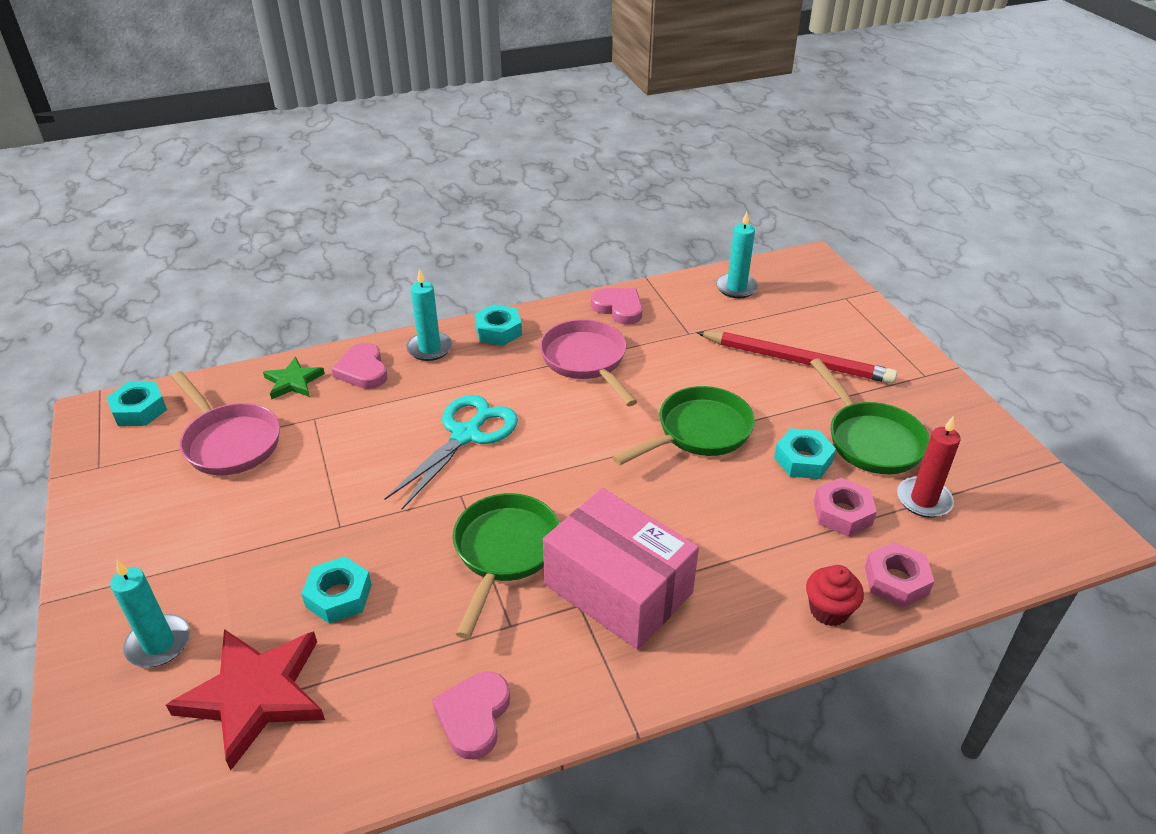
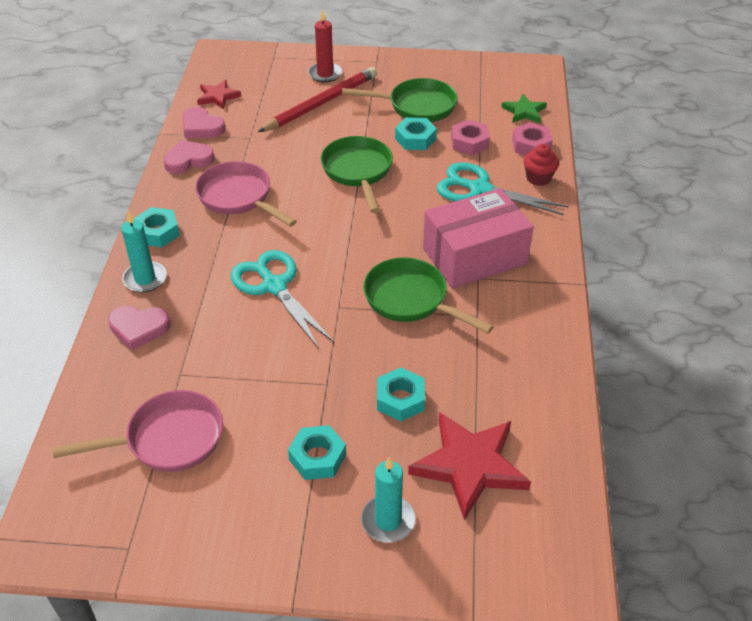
camera: 65 degrees left, 5 degrees up
(139, 410) = (61, 505): turquoise nut -> turquoise nut (317, 457)
(293, 381) = (115, 379): green star -> green star (524, 111)
(474, 716) = (541, 353): pink heart -> pink heart (201, 127)
(586, 361) = (238, 197): pink pan -> pink pan turned 45 degrees clockwise
(736, 288) = (218, 97): turquoise candle -> red star
(753, 553) = (479, 189): none -> turquoise scissors
(923, 500) = (478, 109): red candle -> red candle (325, 74)

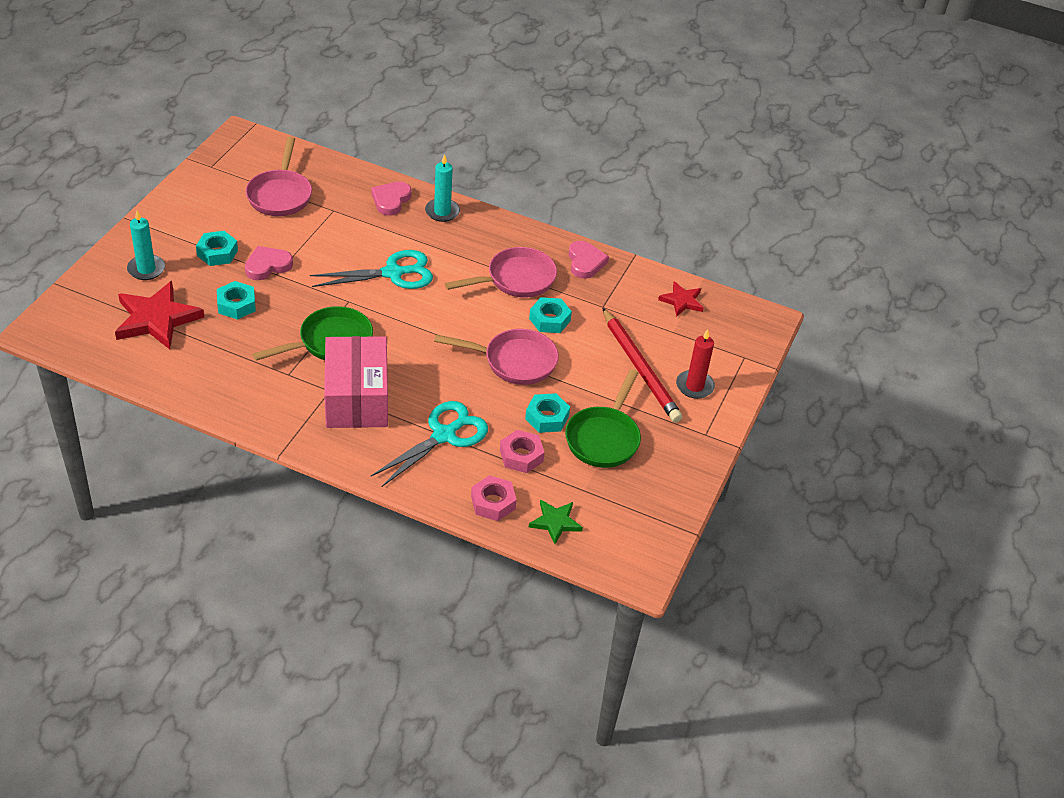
camera: 105 degrees right, 0 degrees up
(157, 232) = (494, 227): turquoise nut -> turquoise nut (549, 320)
(201, 127) = (634, 280): pink heart -> pink heart (267, 265)
(358, 172) = (514, 361): green pan -> pink pan
(538, 178) = (437, 486): red cupcake -> none

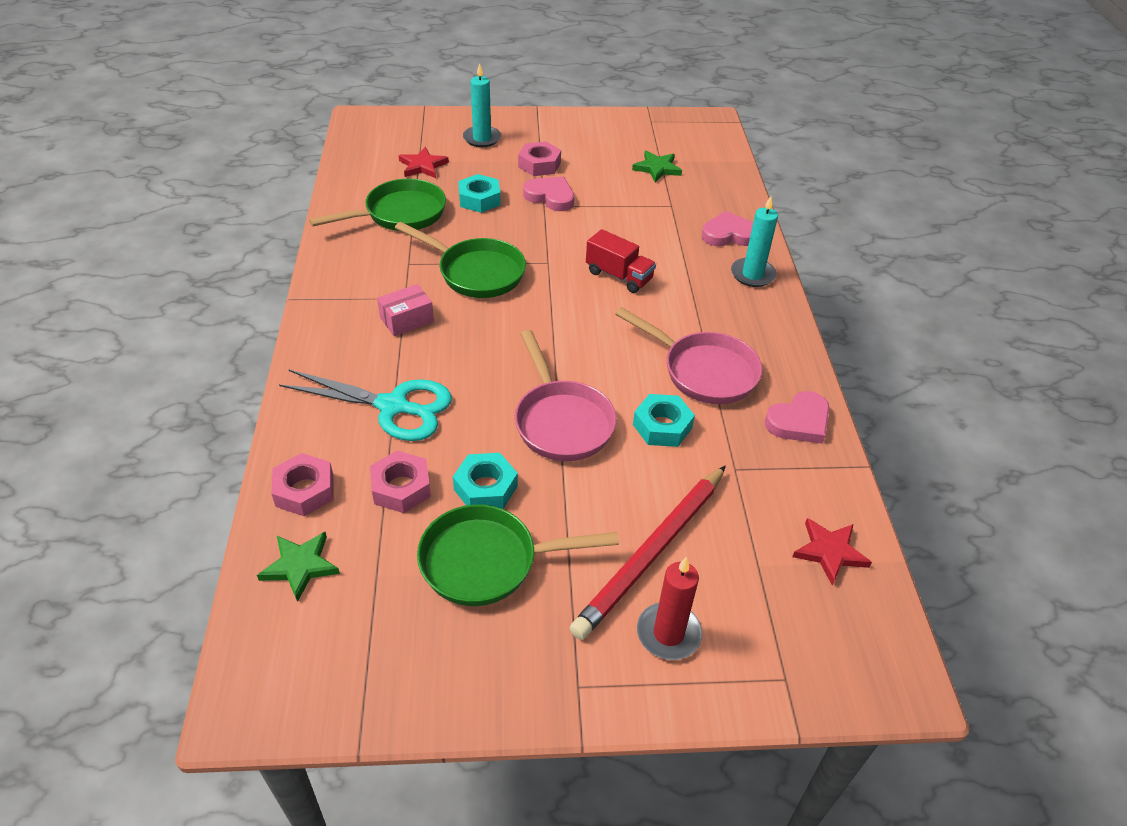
camera: 65 degrees right, 0 degrees up
(157, 319) = (423, 166): red star -> red star, size x0.55
(217, 253) = (539, 164): turquoise nut -> pink nut
(217, 357) = (399, 214): none -> green pan
(280, 194) = (657, 168): pink pan -> green star
(356, 398) = (406, 319): pink box -> pink box, size x0.45
(393, 273) = (619, 276): turquoise scissors -> red truck

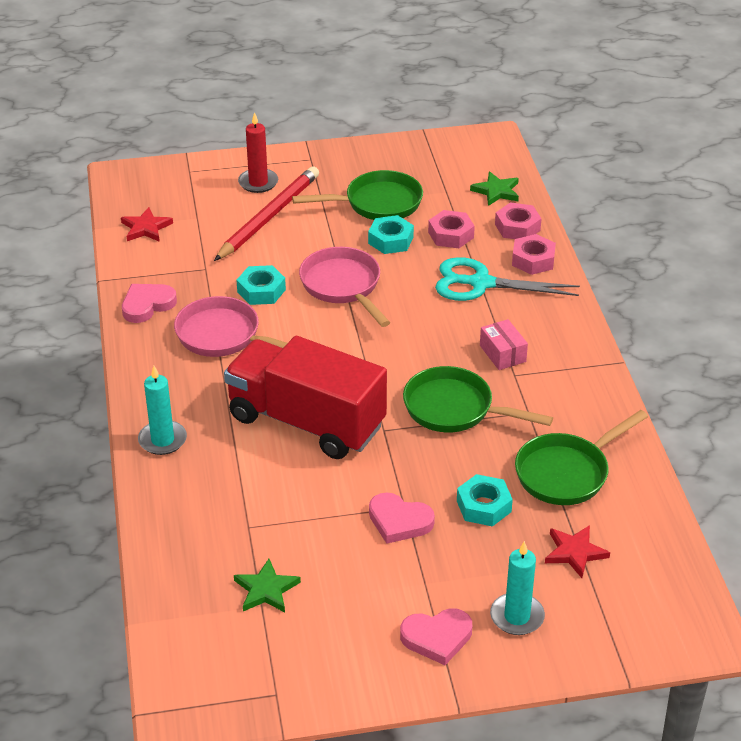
camera: 175 degrees right, 5 degrees down
(406, 319) = (502, 353): pink box -> pink box turned 75 degrees counterclockwise
(539, 164) = (425, 575): pink nut -> pink nut (533, 260)
(619, 276) = (306, 422): red truck -> red truck, size x2.17
(728, 234) = (182, 490): pink heart -> pink heart (437, 638)

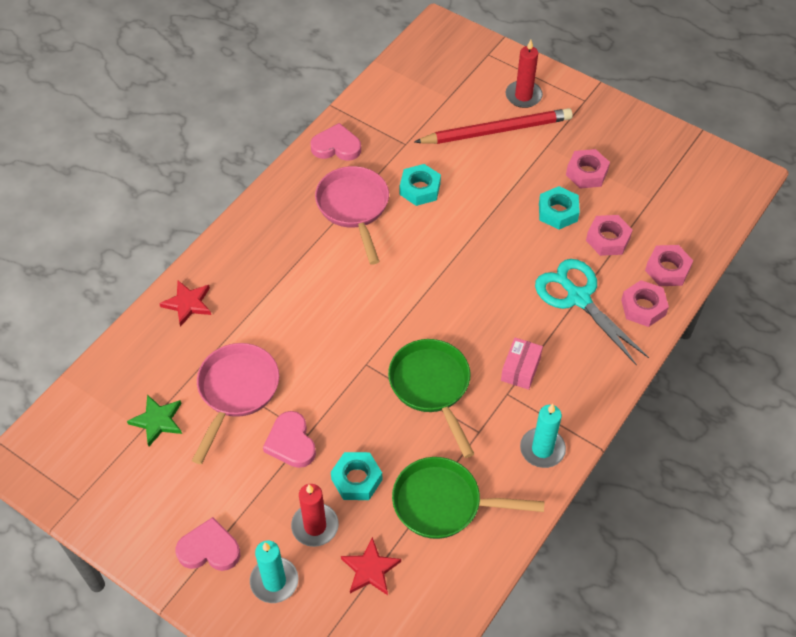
camera: 45 degrees right, 15 degrees up
(146, 228) = (406, 83): red star -> red star (188, 304)
(162, 440) = (227, 259): turquoise candle -> turquoise candle (542, 449)
(306, 422) = (326, 316): red truck -> none
(343, 286) = (478, 226): pink pan -> pink pan (236, 391)
(377, 203) = (586, 173): green pan -> pink nut
(437, 638) = (209, 549): pink heart -> pink heart turned 150 degrees clockwise
(496, 191) = (691, 225): green star -> none
(496, 558) = (315, 526): none -> red candle

